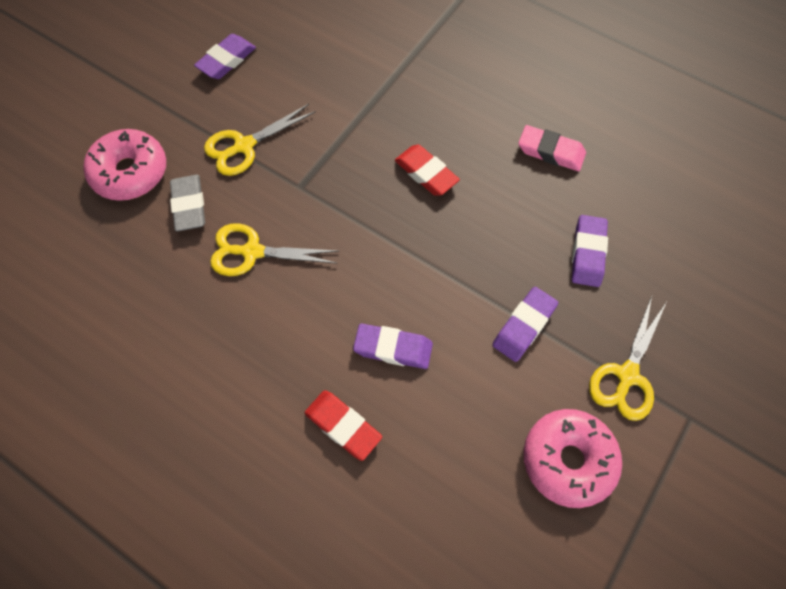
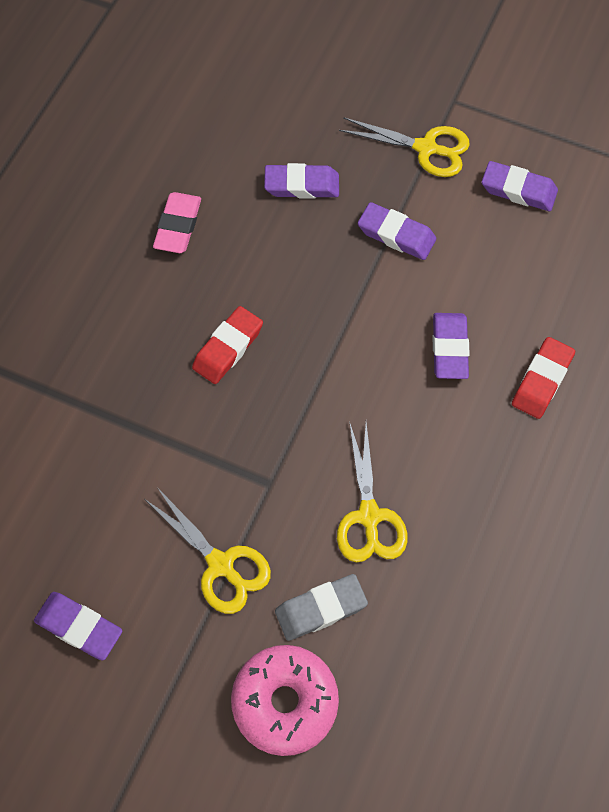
camera: 100 degrees left, 0 degrees up
(568, 460) = (518, 190): pink donut -> purple eraser

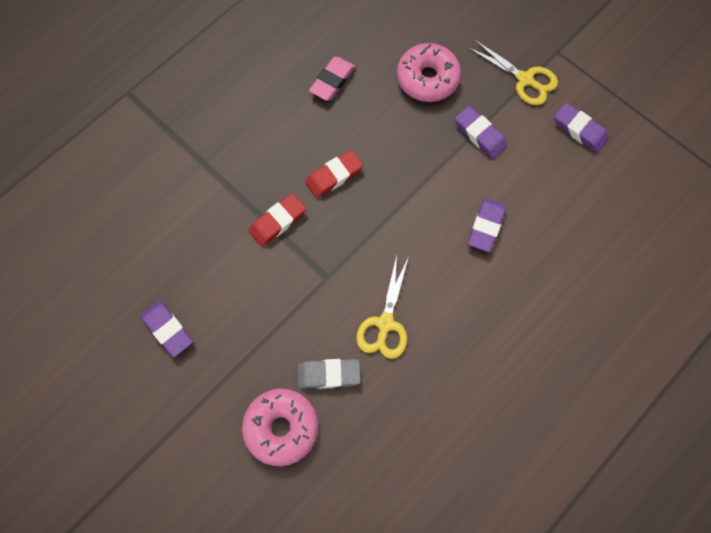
camera: 20 degrees right, 5 degrees up
(220, 565) = (274, 321): yellow scissors -> none
(302, 185) = (427, 79): purple eraser -> pink donut
(542, 380) = (542, 271): red eraser -> red eraser (278, 222)

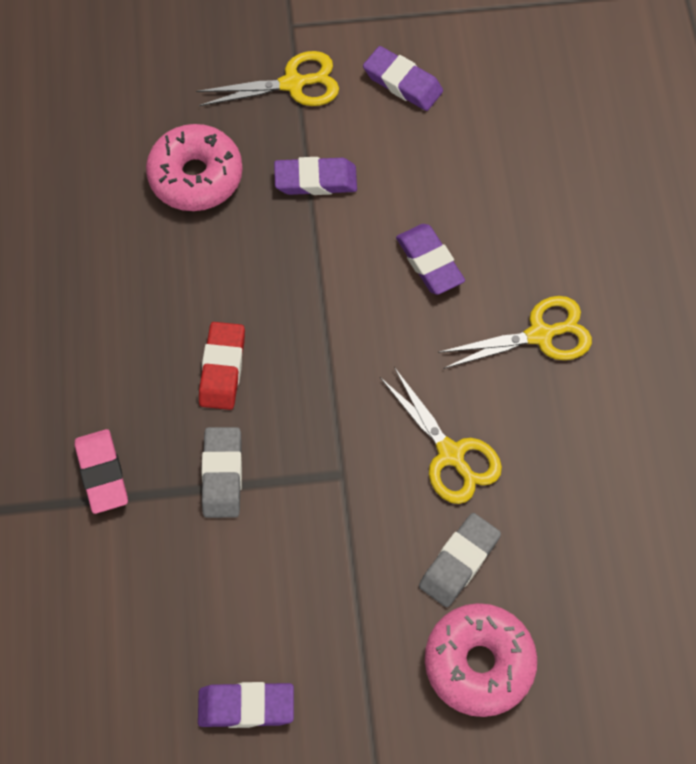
camera: 50 degrees left, 5 degrees down
(278, 222) = (222, 475): red eraser -> grey eraser
(332, 81) = (98, 276): pink eraser -> pink eraser (102, 473)
(496, 316) = (540, 335): none -> yellow scissors
(579, 130) = (402, 83): purple eraser -> purple eraser turned 45 degrees clockwise

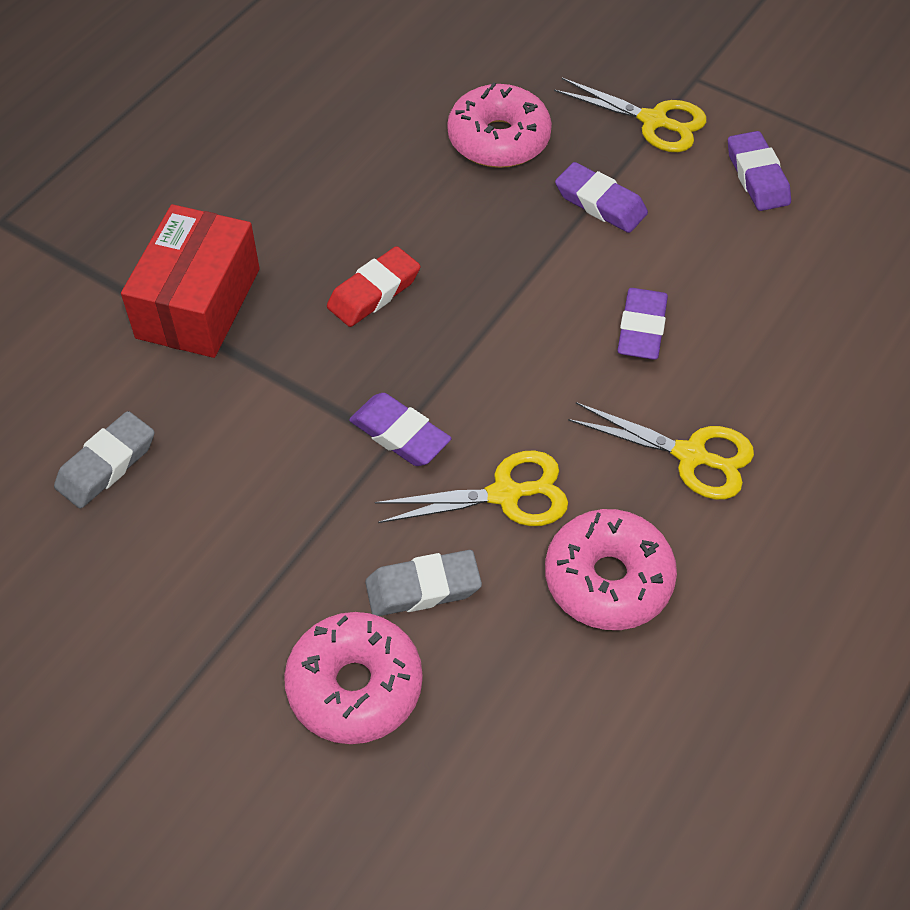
camera: 40 degrees right, 10 degrees down
(102, 473) = (198, 303): pink eraser -> red box
(222, 475) = (291, 371): grey eraser -> grey eraser (107, 464)
(246, 706) = (123, 562): purple eraser -> purple eraser (400, 435)
(450, 454) = (505, 494): yellow scissors -> yellow scissors turned 105 degrees counterclockwise
(565, 463) = (608, 579): none -> pink donut

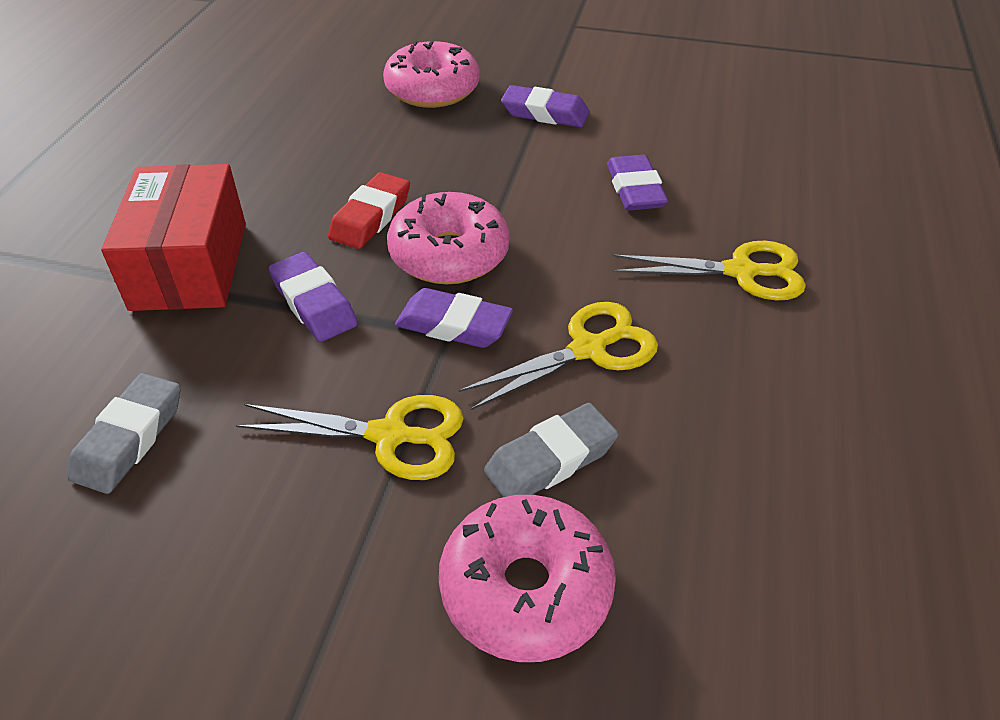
camera: 20 degrees left, 10 degrees down
(608, 579) = (734, 396): pink donut -> pink donut (449, 254)
(653, 121) = (556, 55): yellow scissors -> yellow scissors (390, 435)
(757, 176) = (662, 72): purple eraser -> purple eraser (314, 303)

